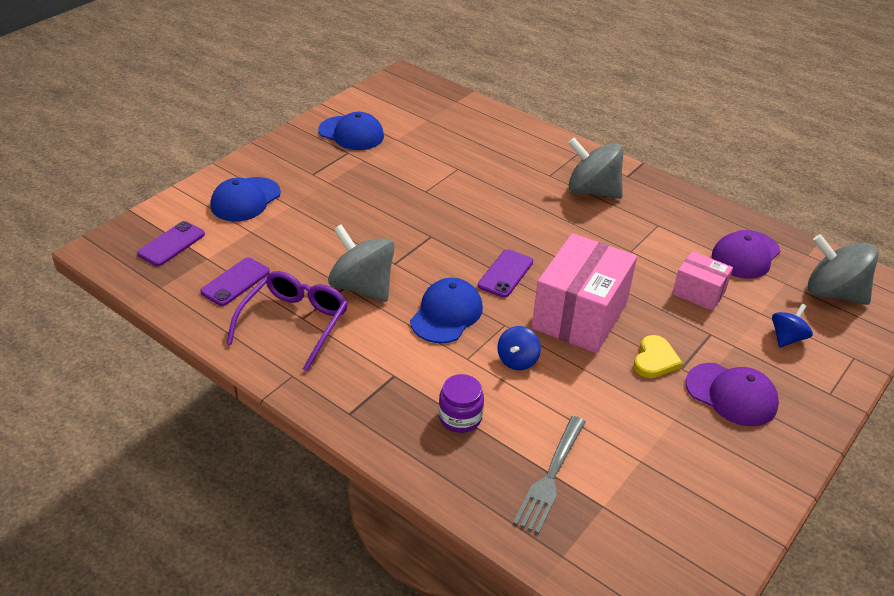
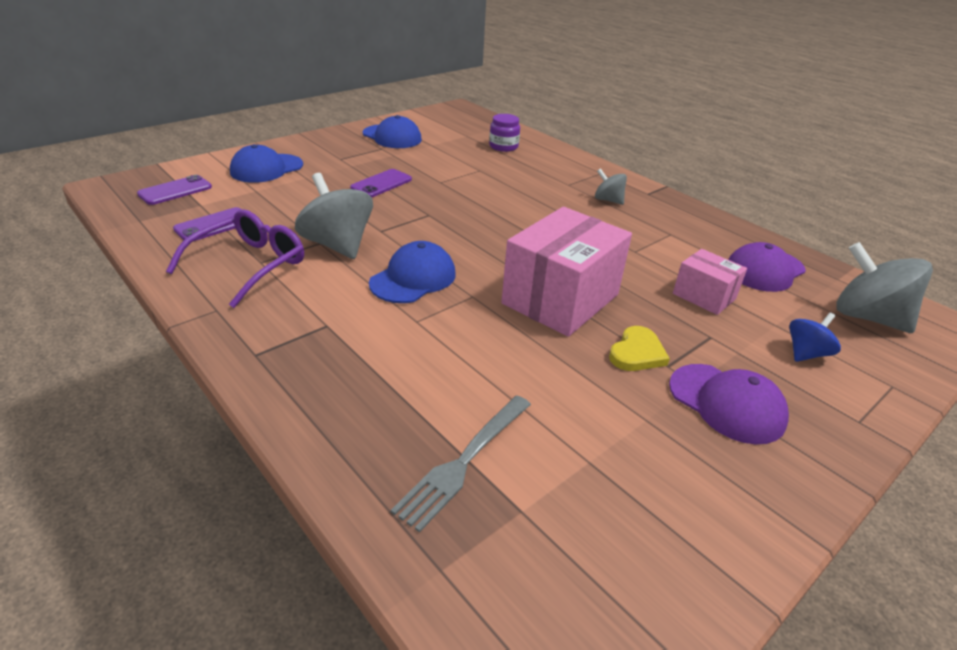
camera: 10 degrees right, 5 degrees down
(460, 417) = (380, 377): purple jar -> purple jar (503, 146)
(505, 274) = (492, 253): purple phone -> purple phone (381, 184)
(517, 360) = (473, 330): blue spinning top -> none
(592, 191) = (608, 200): grey spinning top -> grey spinning top, size x0.54

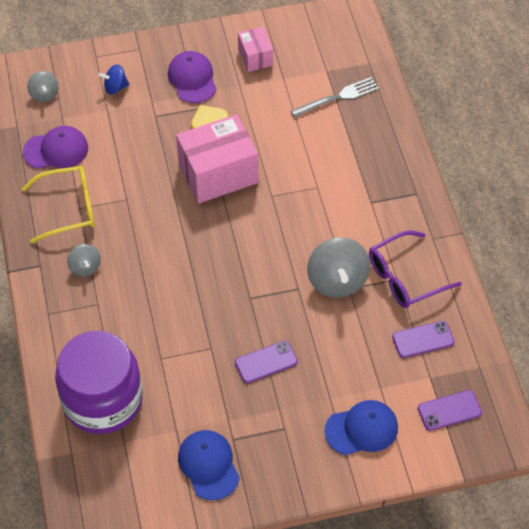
camera: 150 degrees left, 20 degrees up
(413, 278) = (300, 225): blue cap -> none
(503, 146) = (103, 400): purple jar -> purple jar, size x2.40
(679, 231) = (69, 208): none -> yellow glasses
(704, 296) = (125, 144): pink box -> pink box (255, 57)
(867, 317) = (44, 94): grey spinning top -> grey spinning top, size x0.54

